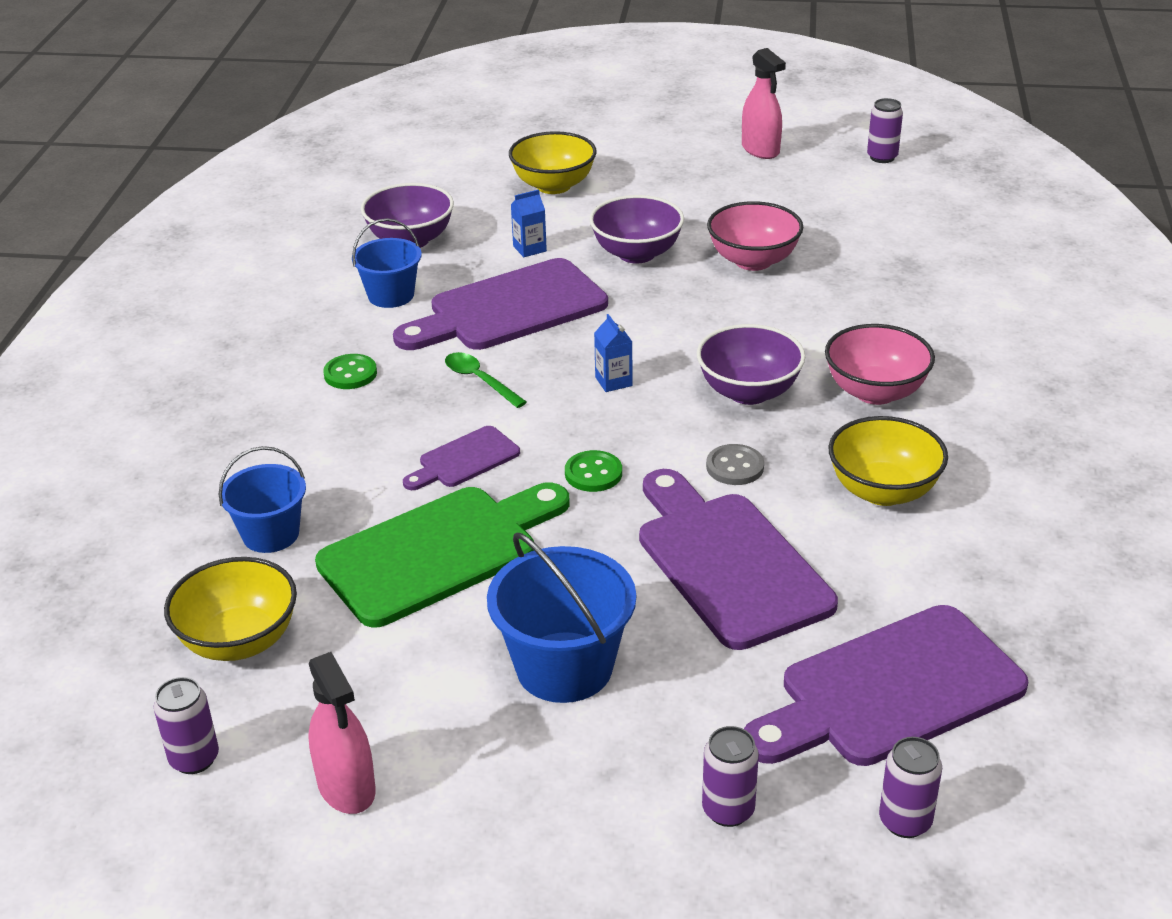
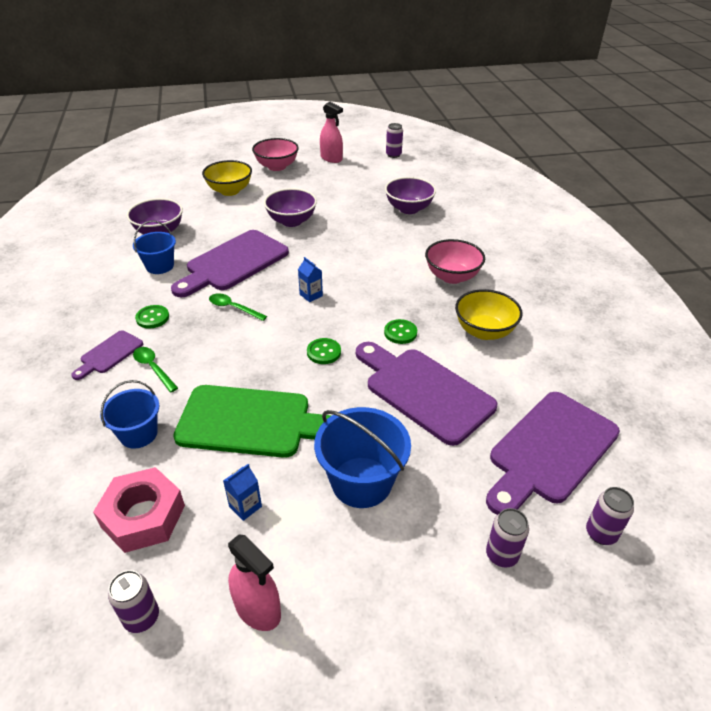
camera: 20 degrees left, 5 degrees up
(239, 641) = (143, 516): yellow bowl -> pink nut
(324, 448) = (153, 368): none -> green spoon
(438, 552) = (252, 422): green cutting board -> green cutting board turned 60 degrees clockwise
(464, 460) = (244, 359): purple cutting board -> purple cutting board (109, 354)
(529, 249) = (231, 227): blue carton -> blue carton (245, 506)
(735, 467) = (400, 333): grey button -> green button
(748, 392) = (387, 288): purple bowl -> purple bowl (408, 209)
(753, 261) = (355, 216): pink bowl -> pink bowl (277, 166)

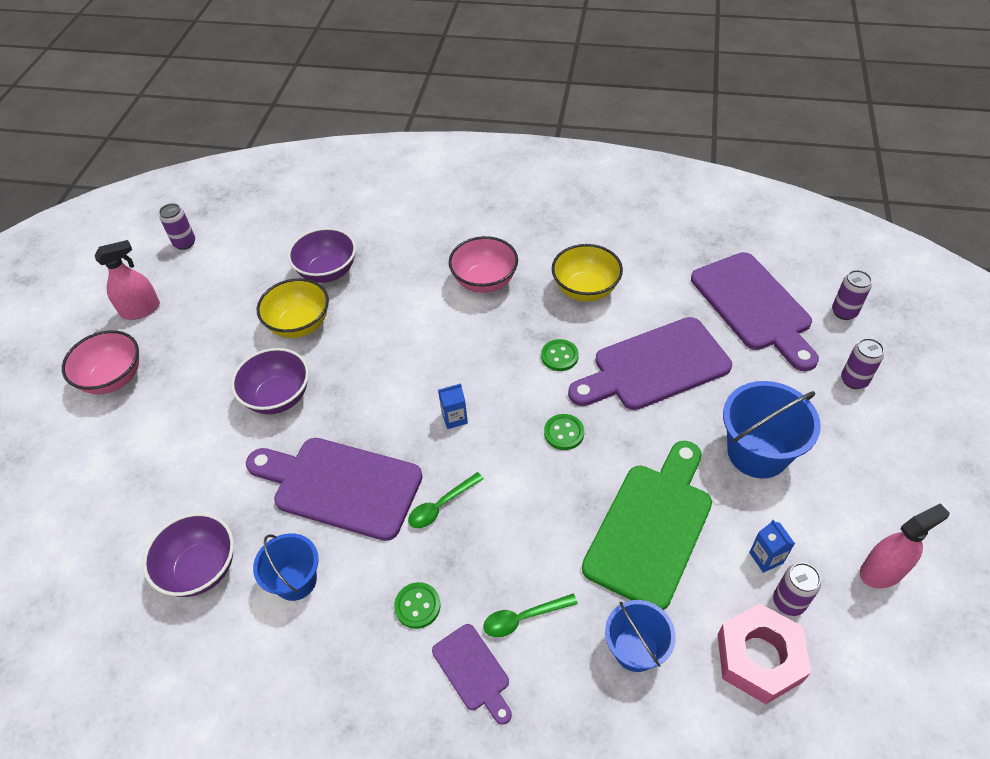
camera: 65 degrees left, 10 degrees up
(141, 617) = (880, 673): purple can -> purple can (788, 602)
(230, 191) = (142, 453): yellow bowl -> yellow bowl (299, 324)
(233, 263) = (340, 486): purple cutting board -> purple cutting board turned 135 degrees clockwise

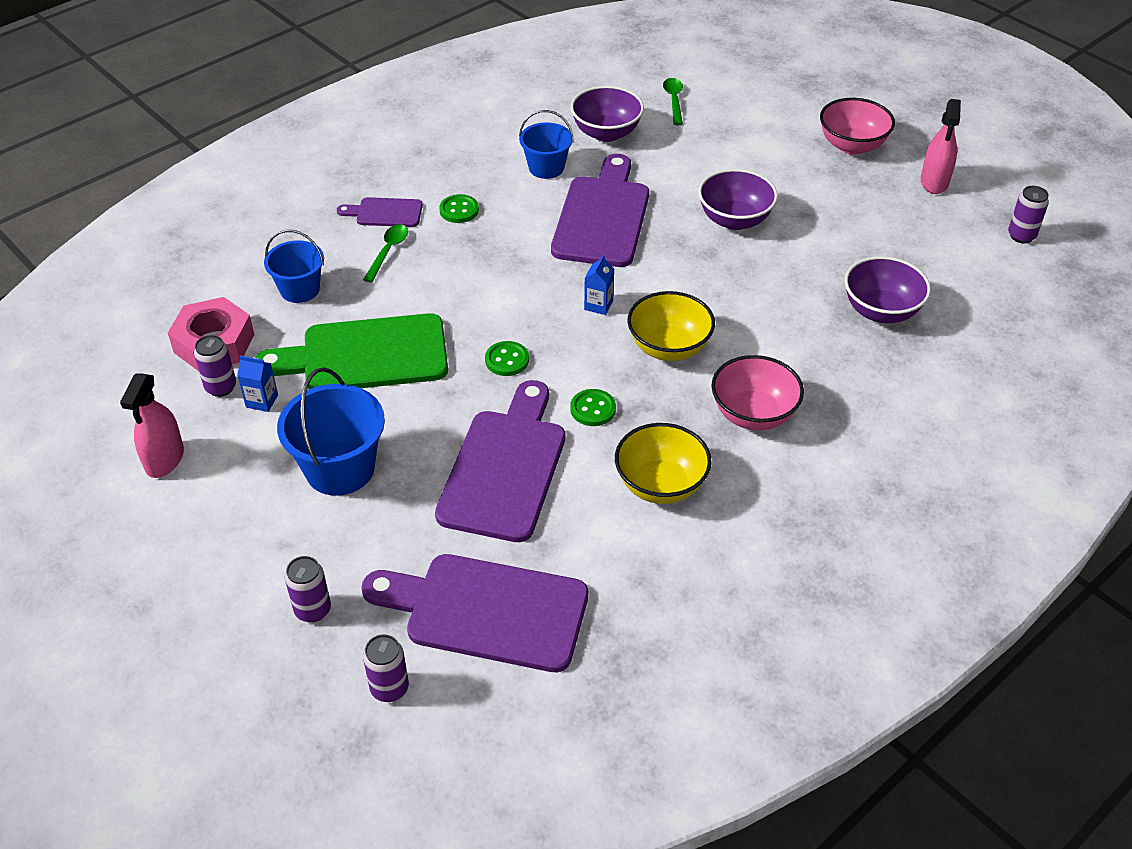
camera: 125 degrees right, 5 degrees down
(299, 324) = (816, 264): yellow bowl -> yellow bowl (669, 348)
(340, 486) = (602, 217): purple cutting board -> purple cutting board turned 45 degrees counterclockwise
(441, 505) = (523, 257): green spoon -> green spoon (674, 101)
(651, 527) = (365, 355): green cutting board -> green cutting board turned 105 degrees clockwise

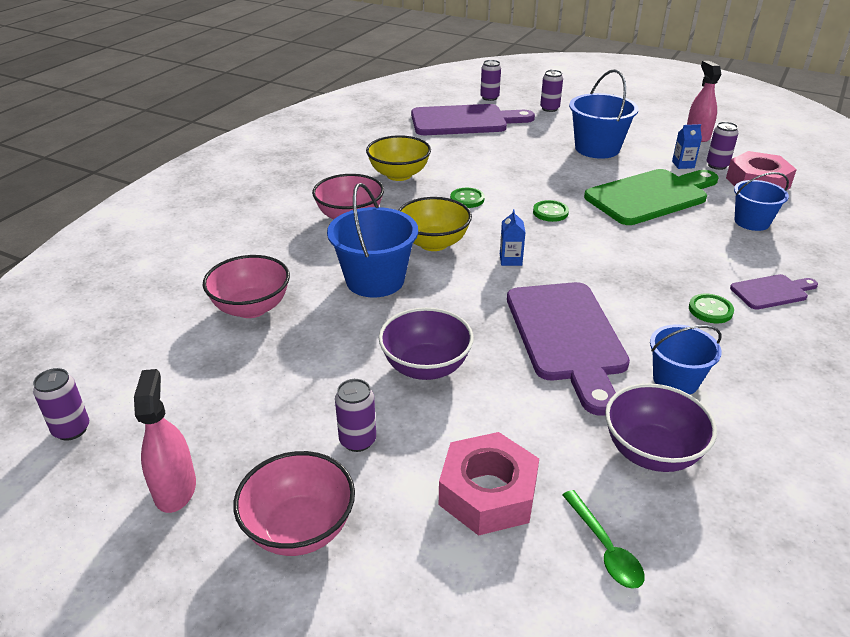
camera: 160 degrees right, 10 degrees down
(388, 252) = (724, 261): green spoon -> none
(505, 468) = (501, 165): purple cutting board -> none
(727, 137) = (488, 493): none -> pink nut
(750, 314) = (375, 280): none -> blue bucket
(804, 182) = (357, 440): none -> purple can
(881, 311) = (251, 308): purple bowl -> pink bowl

